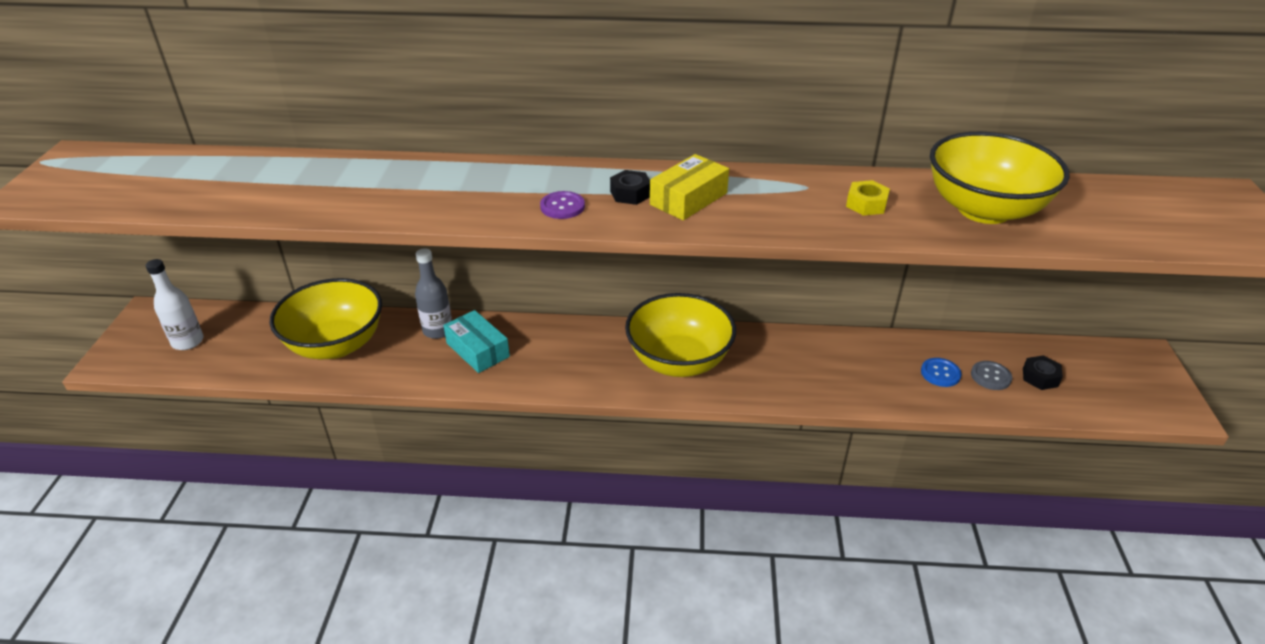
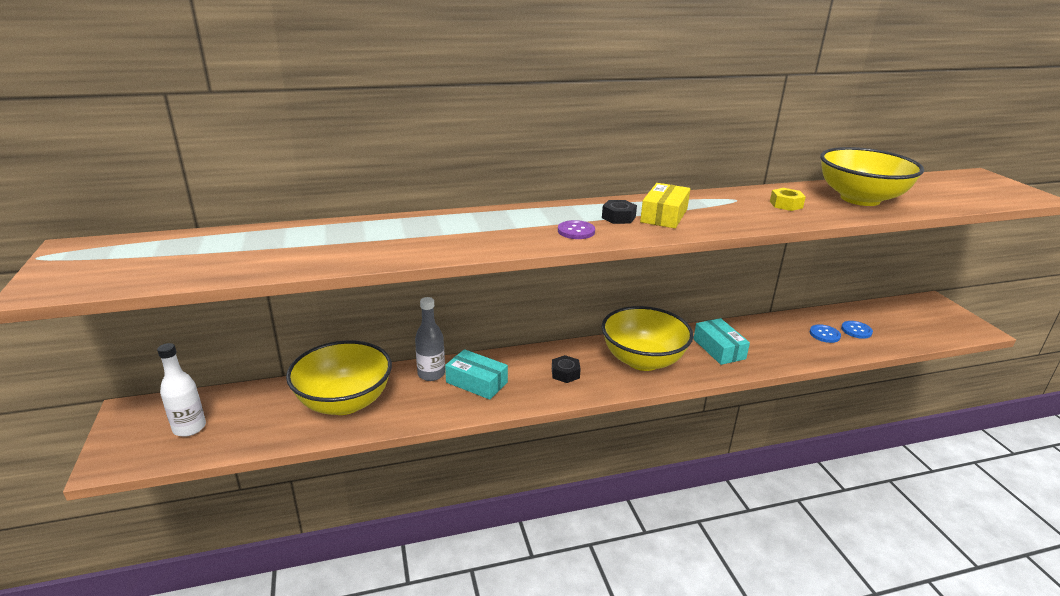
camera: 20 degrees left, 10 degrees down
(783, 365) = (719, 349): none -> turquoise box
(990, 376) = (856, 330): grey button -> blue button
(1040, 377) = (885, 325): black nut -> black nut (565, 373)

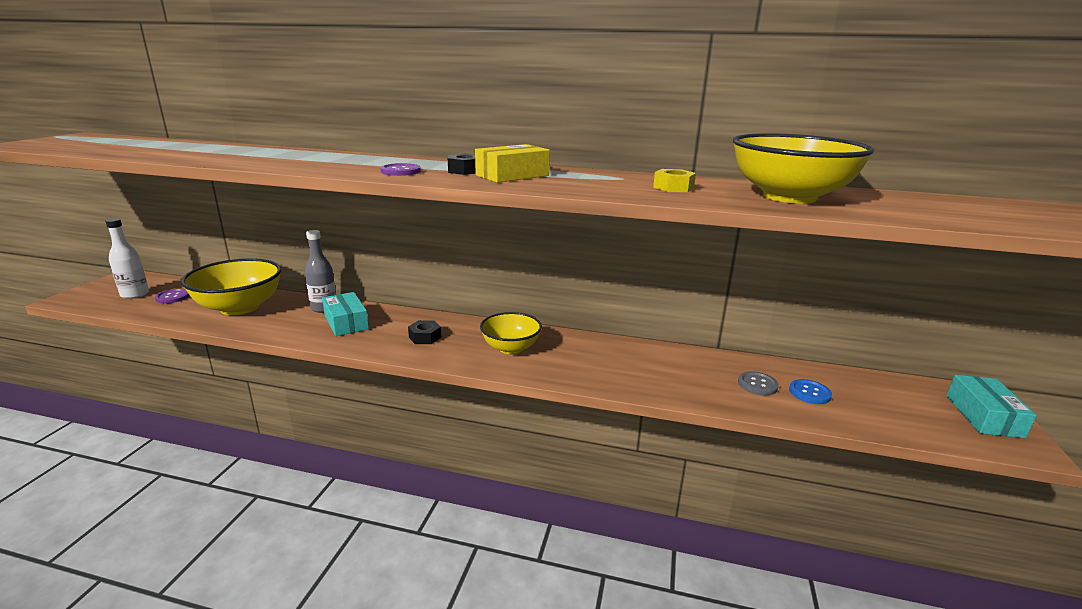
camera: 30 degrees right, 5 degrees down
(244, 415) = (173, 297): none -> purple button
(642, 360) = (510, 348): yellow bowl -> yellow bowl, size x0.62
(719, 349) = (605, 361): turquoise box -> turquoise box (983, 416)
(824, 334) = (757, 385): blue button -> grey button

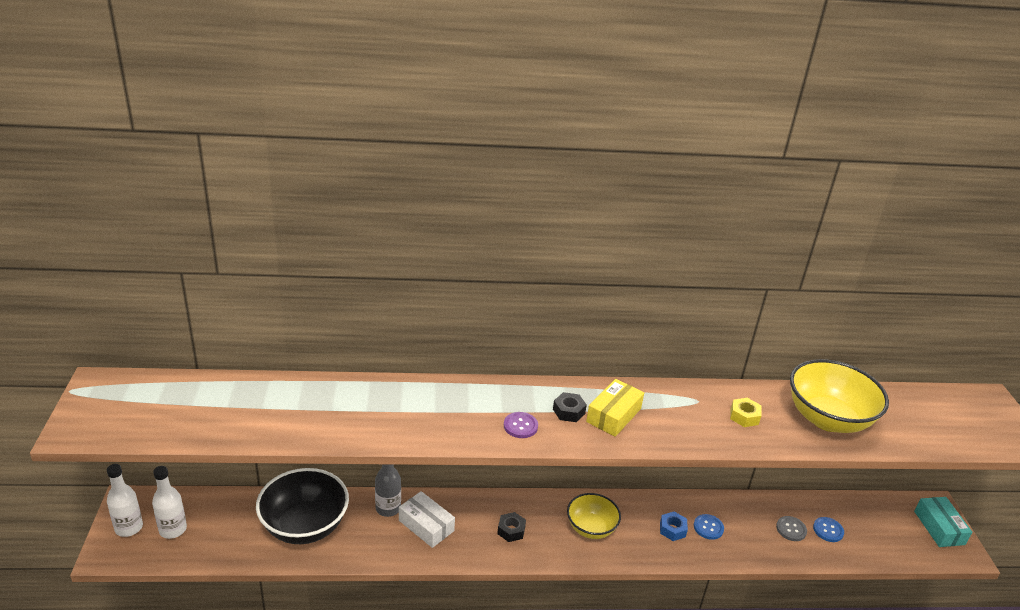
camera: 20 degrees left, 10 degrees up
(105, 289) = (129, 528): none -> white bottle
(173, 297) = (219, 525): purple button -> none
(239, 307) = (305, 526): yellow bowl -> black bowl
(346, 322) = (426, 525): turquoise box -> white box
(604, 362) = (672, 529): none -> blue nut
(649, 367) = (708, 527): none -> blue button

